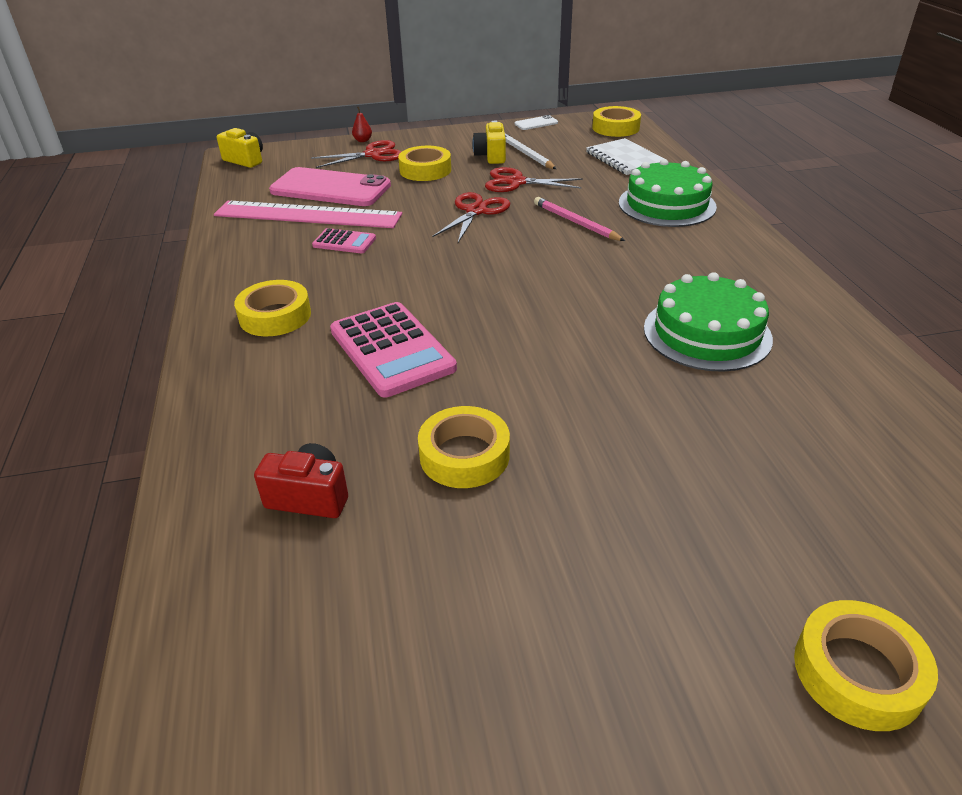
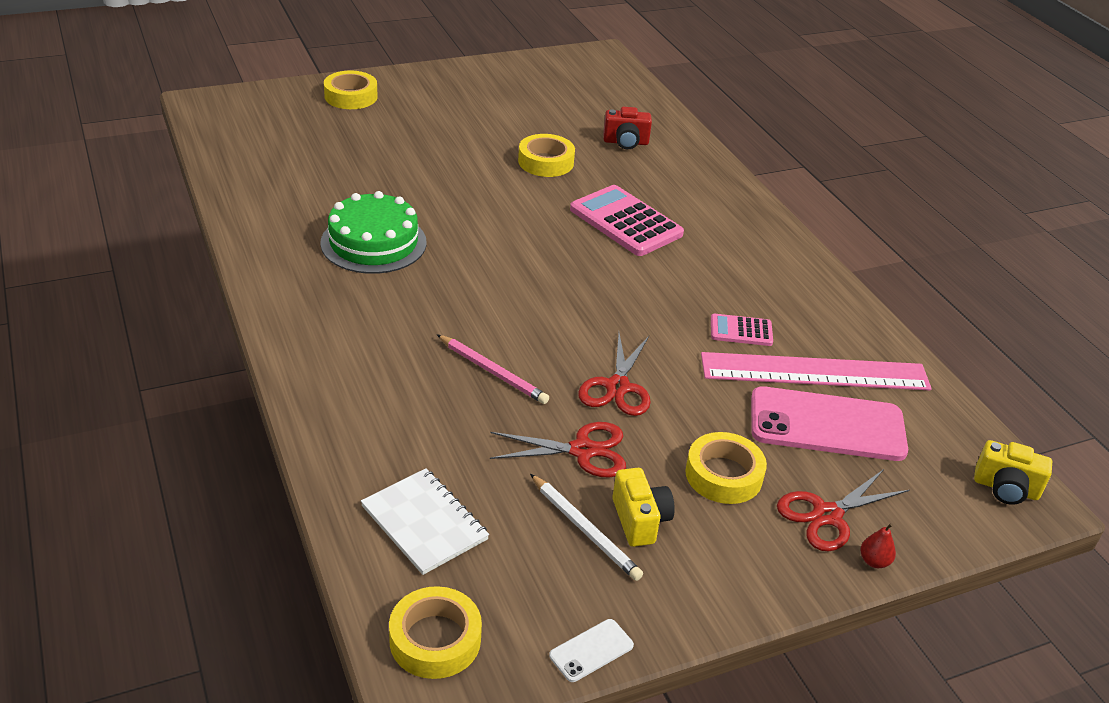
camera: 165 degrees right, 0 degrees up
(275, 316) = (739, 246): yellow tape -> none
(666, 204) = (377, 410): green cake -> none

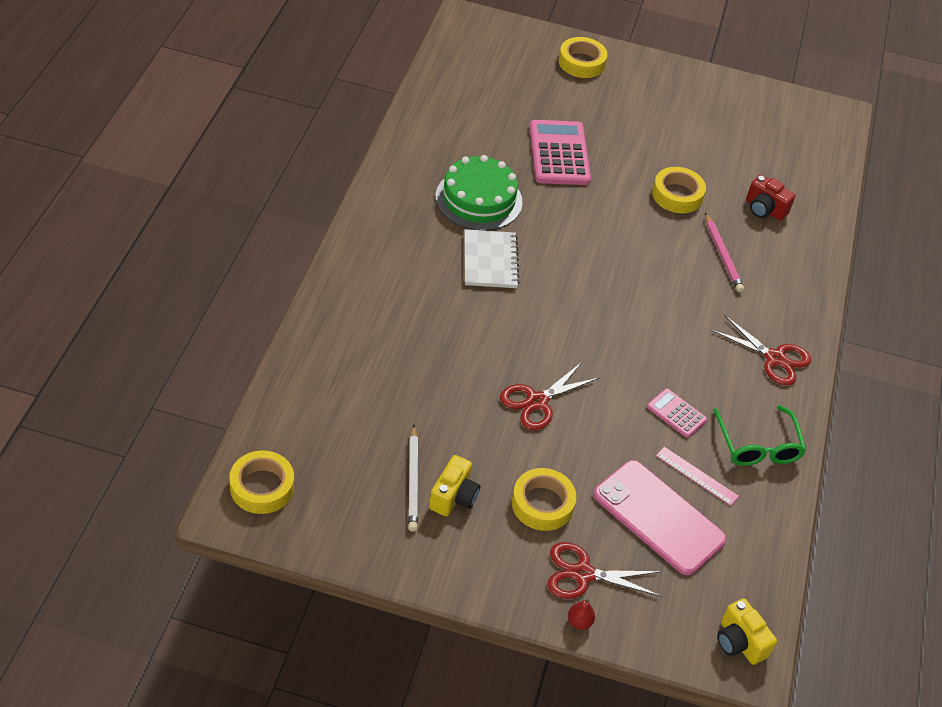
camera: 35 degrees right, 10 degrees up
(424, 523) = (322, 415): white notebook -> white notebook (490, 261)
(492, 372) = (463, 341): pink pencil -> pink pencil (722, 255)
(582, 450) = (466, 430): red scissors -> red scissors (775, 358)
(591, 650) = (341, 552): white phone -> none
(625, 222) = (685, 279): pink calculator -> pink calculator (559, 154)
(814, 372) = (697, 476): pink ruler -> pink ruler, size x0.45
(828, 320) = (758, 445): none -> green glasses

